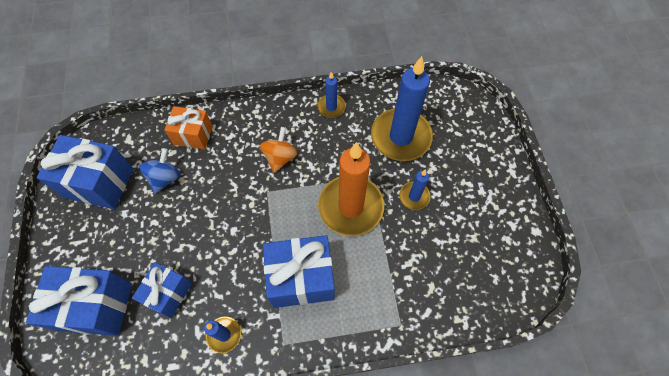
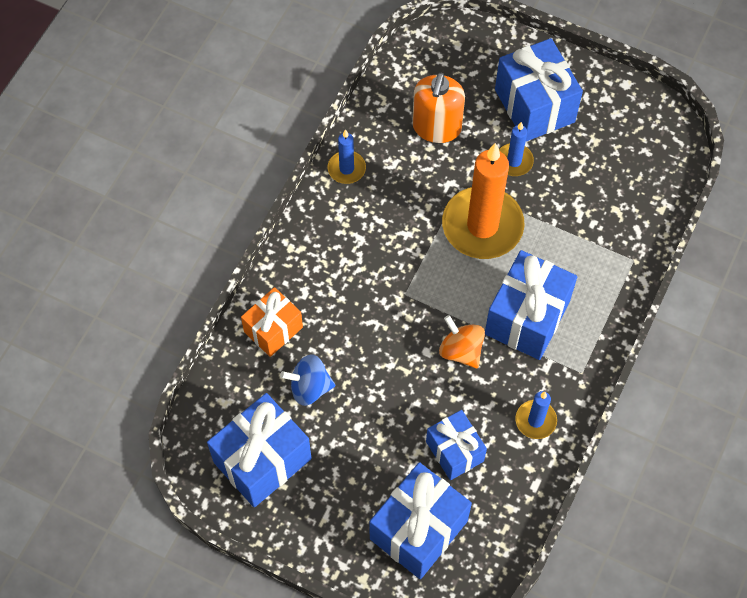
camera: 55 degrees left, 0 degrees up
(165, 178) = (309, 387): blue spinning top -> blue spinning top turned 60 degrees counterclockwise
(280, 157) = (372, 257): orange spinning top -> orange spinning top (461, 350)
(401, 137) = (436, 127): blue candle -> orange soap dispenser
(466, 183) = (534, 106): none -> blue gift

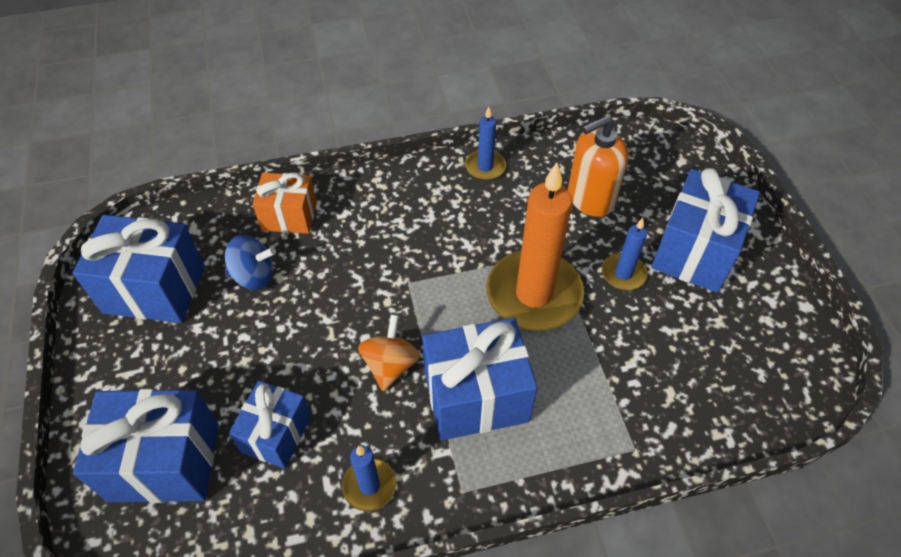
camera: 50 degrees right, 10 degrees down
(309, 387) = (254, 276): blue spinning top -> blue spinning top turned 135 degrees clockwise

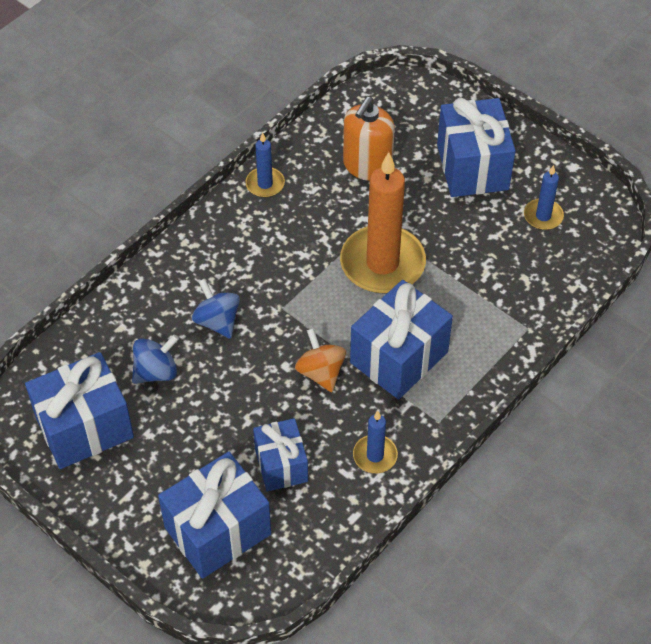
camera: 35 degrees left, 0 degrees up
(289, 216) = (140, 311): orange gift -> none
(342, 261) = (217, 321): none -> blue spinning top
(623, 274) = (434, 212): blue candle -> blue candle (543, 216)

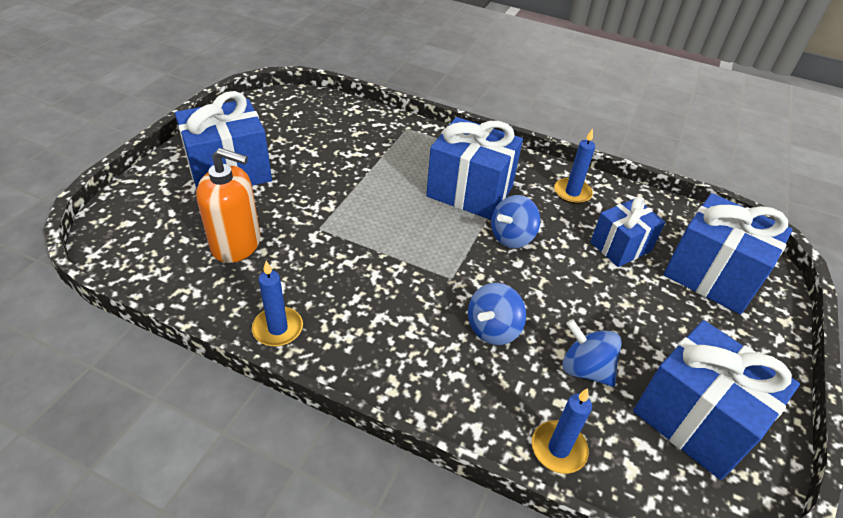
camera: 110 degrees left, 10 degrees down
(321, 372) = (512, 237): orange spinning top -> blue spinning top
(382, 263) = (368, 215): orange candle -> none
(543, 216) = (284, 128): blue candle -> blue candle (558, 449)

